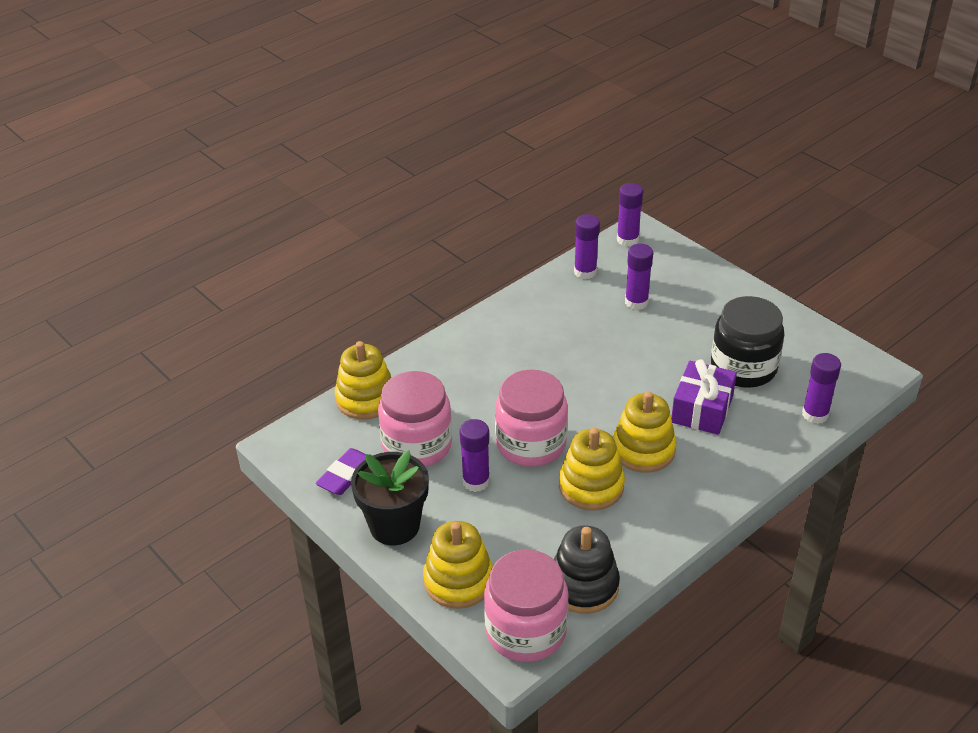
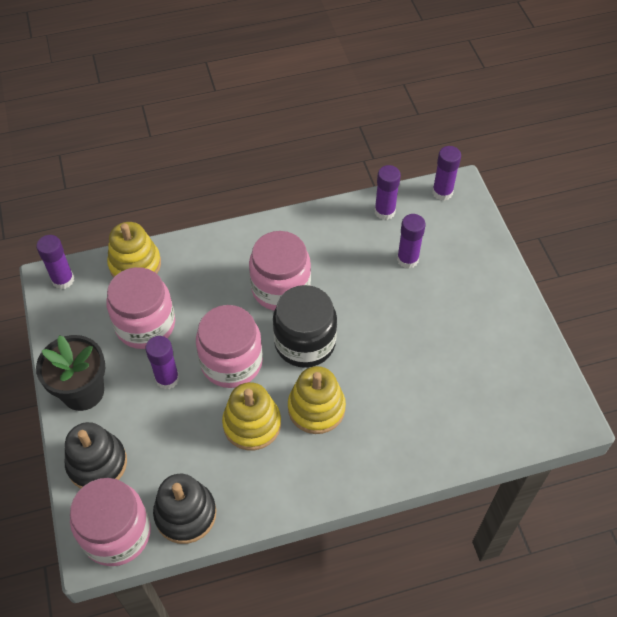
camera: 25 degrees right, 15 degrees up
(346, 475) = (77, 329): purple eraser -> none
(458, 580) = (97, 463): yellow stacking toy -> black stacking toy
(532, 366) = (280, 288): none -> pink jar
(702, 409) = (391, 390): purple gift -> none
(743, 367) = (455, 364): black jar -> black jar (305, 342)
(815, 414) = (485, 438): purple glue stick -> purple glue stick (63, 280)

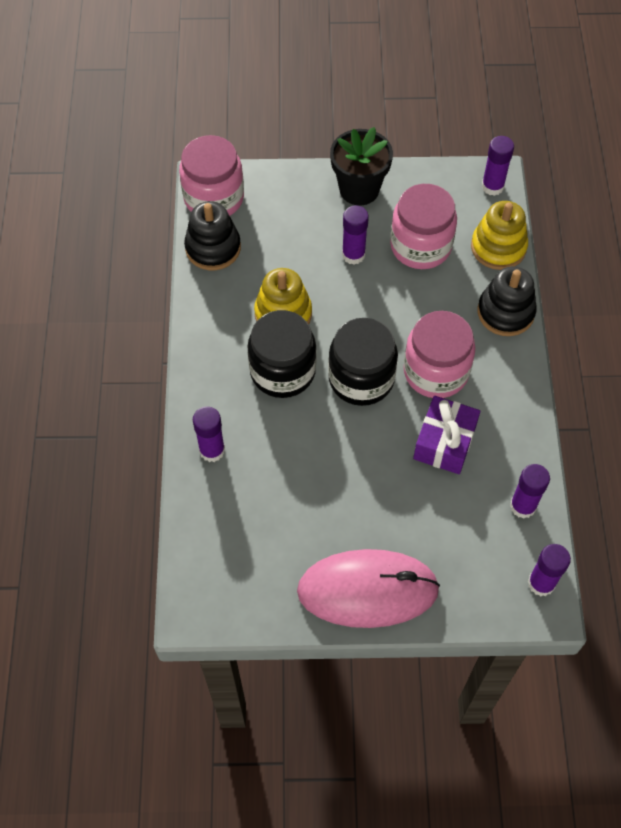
camera: 105 degrees right, 5 degrees up
(97, 463) = (283, 192): black stacking toy -> black stacking toy (505, 312)
(231, 362) = (356, 310): pink jar -> none
(316, 408) = (282, 371): yellow stacking toy -> black jar
(347, 270) = (444, 442): none -> purple gift
(407, 259) = (445, 510): purple glue stick -> purple glue stick (212, 450)
(496, 297) = (367, 590): none -> pink mouse

